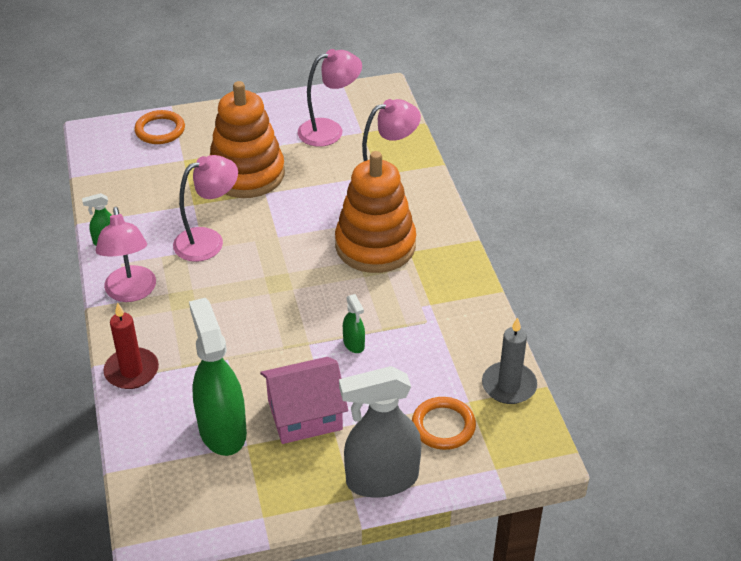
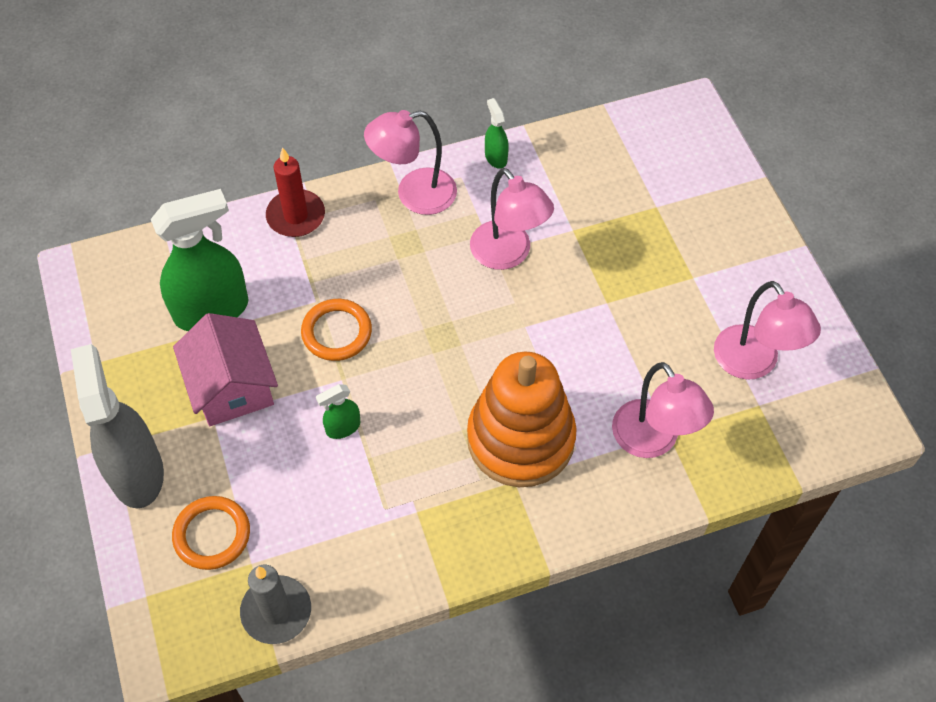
camera: 85 degrees right, 15 degrees up
(160, 130) = (710, 173): orange ring -> orange ring (336, 332)
(247, 174) = (640, 278): orange stacking toy -> none

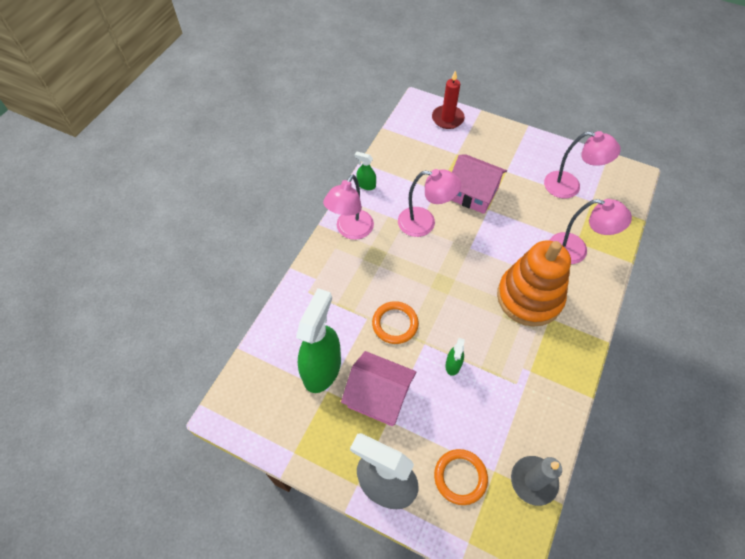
camera: 45 degrees left, 0 degrees up
(296, 216) = (307, 287): red candle -> red candle (447, 119)
(612, 269) = (473, 193): none -> pink house

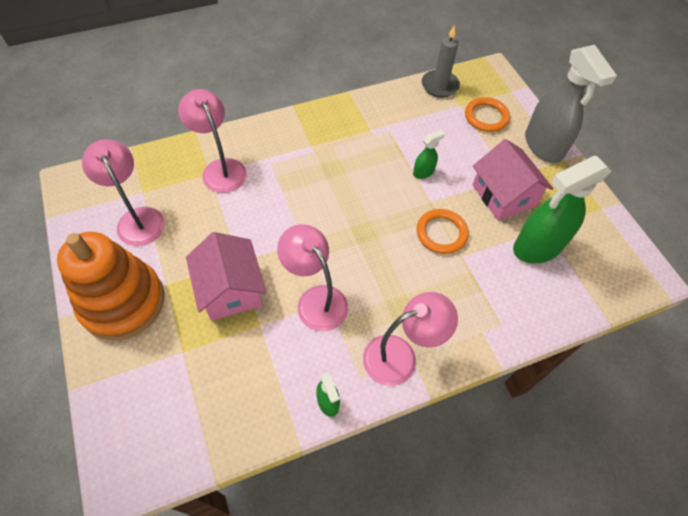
camera: 140 degrees left, 0 degrees up
(447, 119) = (124, 414): red candle -> none
(529, 297) = (307, 168): orange stacking toy -> orange stacking toy (123, 302)

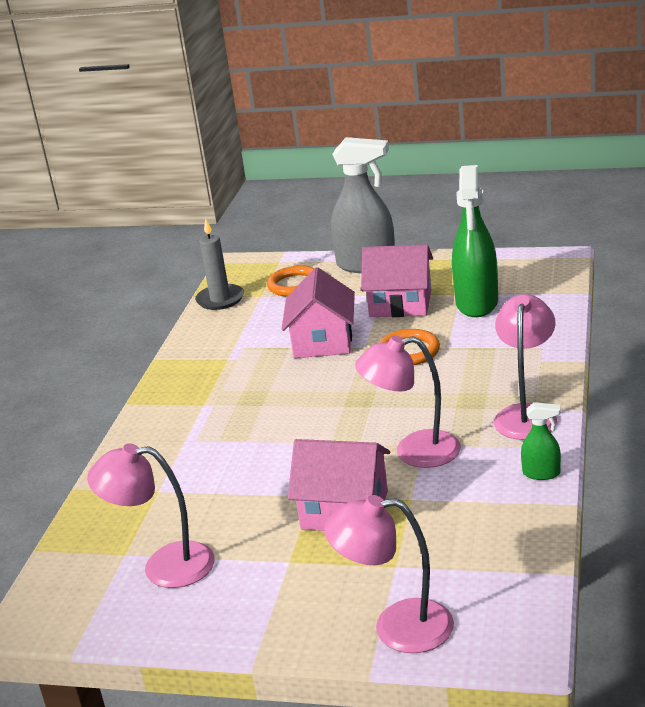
camera: 50 degrees left, 30 degrees down
(123, 302) = (281, 603): orange stacking toy -> none
(220, 168) = (160, 480): pink lamp -> pink lamp (397, 627)
(423, 172) = (323, 341): green spray bottle -> pink house

